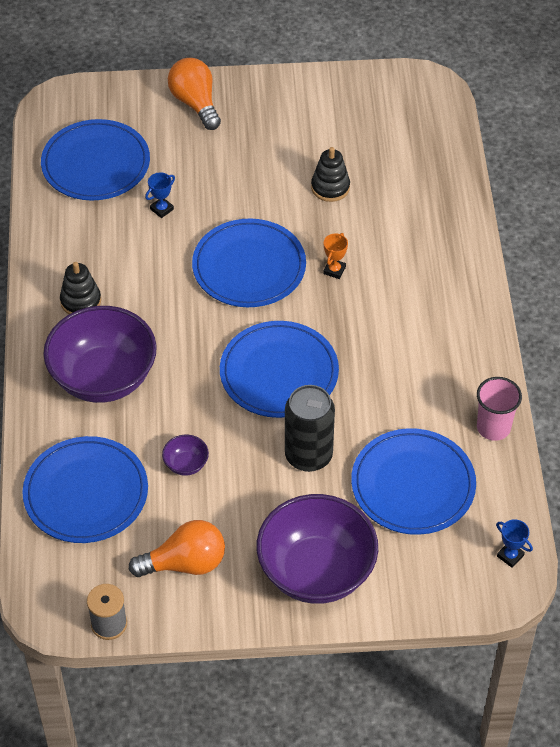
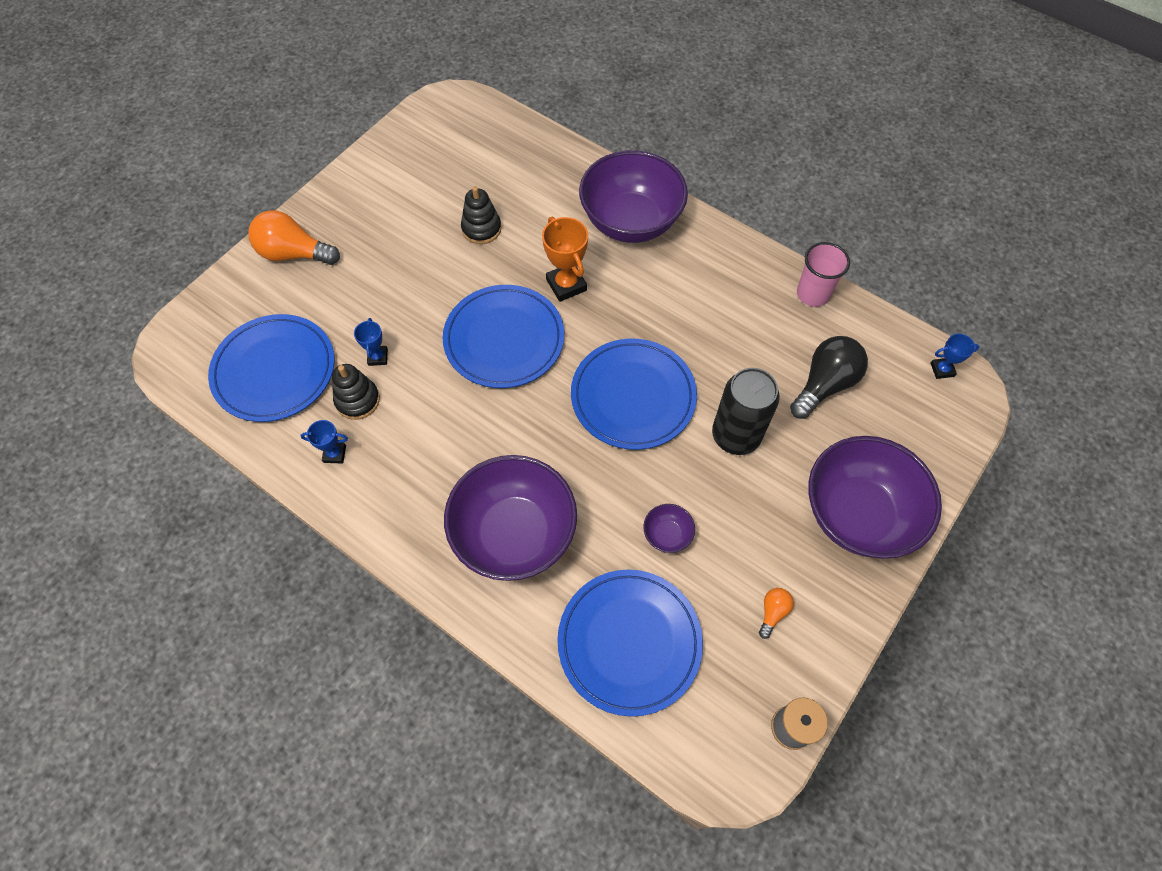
camera: 50 degrees left, 10 degrees up
(67, 241) = (335, 454): none -> blue trophy
(81, 301) = (412, 491): black stacking toy -> black stacking toy (357, 400)
(185, 563) = (772, 612): orange light bulb -> orange light bulb, size x0.48
(334, 270) = (566, 285): orange trophy -> orange trophy, size x1.73
(413, 485) = (824, 384): blue plate -> black light bulb
(436, 269) = (630, 221): none -> purple bowl

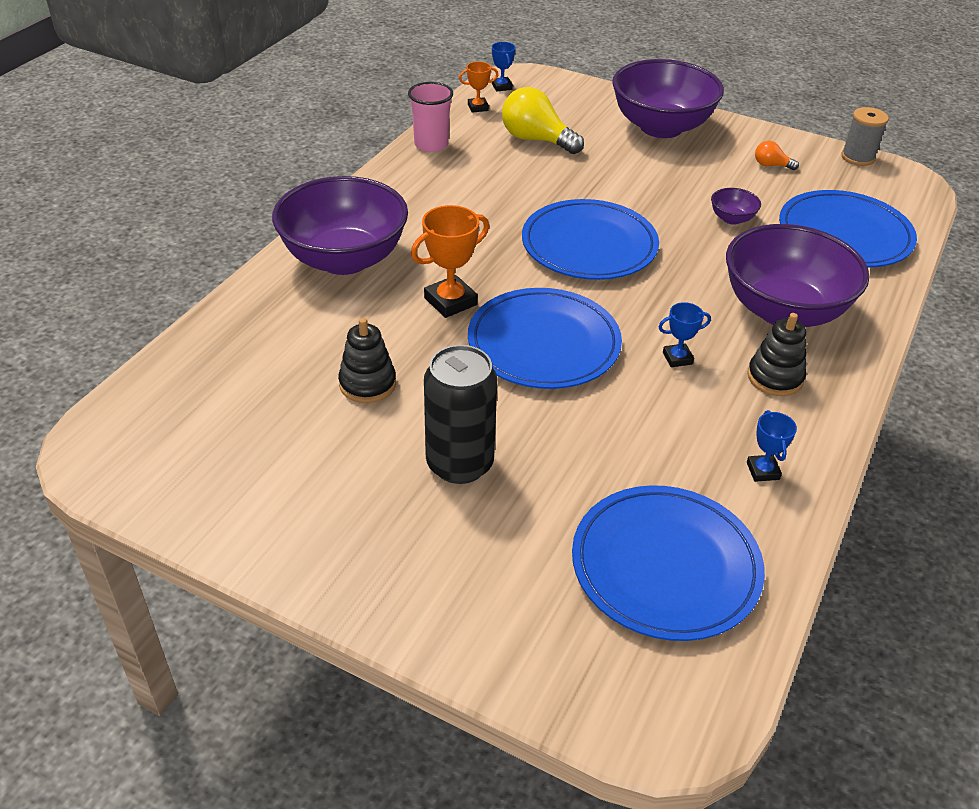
camera: 100 degrees left, 20 degrees down
(294, 253) = (442, 594): orange light bulb -> none
(357, 400) = (678, 463): black stacking toy -> black stacking toy (775, 377)
(378, 357) = (606, 455): blue trophy -> blue trophy (677, 358)
(736, 435) = (610, 184): black can -> black can (459, 464)
(824, 384) = (536, 140): black light bulb -> yellow light bulb
(891, 341) = (478, 107): none -> orange trophy

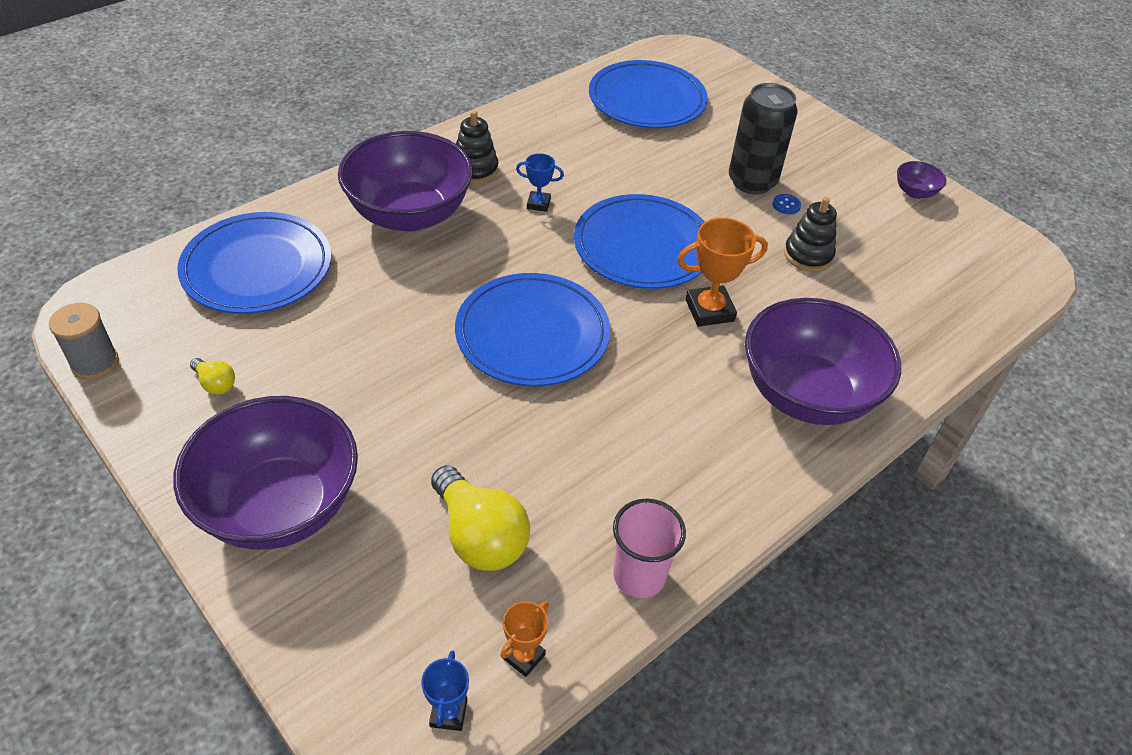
camera: 160 degrees left, 5 degrees up
(407, 442) = (786, 205): none -> blue button
(478, 107) = (523, 656): orange trophy -> orange trophy turned 60 degrees counterclockwise
(732, 219) = (350, 321): purple bowl -> purple bowl (915, 192)
(762, 471) = (544, 123): blue trophy -> none
(771, 165) = (215, 384): orange light bulb -> yellow light bulb

